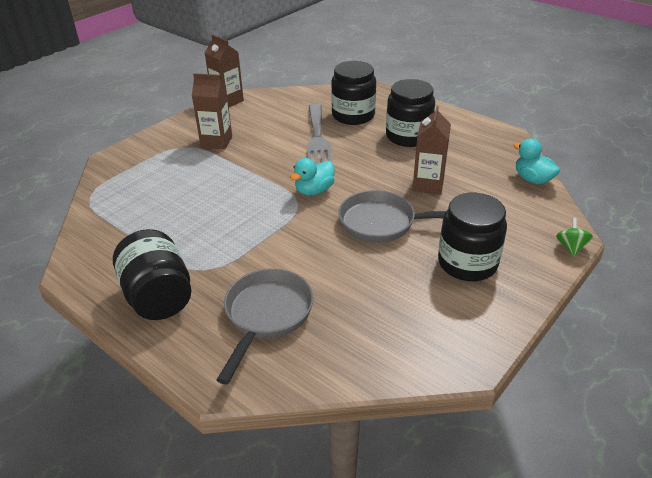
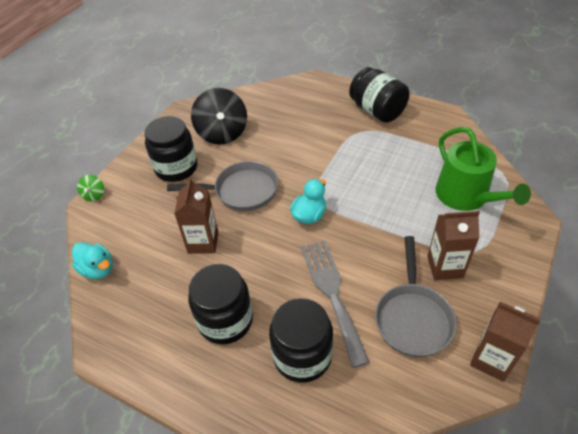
camera: 170 degrees right, 10 degrees up
(149, 183) = (466, 196): none -> green watering can
(266, 316) = (304, 112): grey pan -> grey pan (413, 317)
(401, 303) = (222, 133): none -> black spinning top

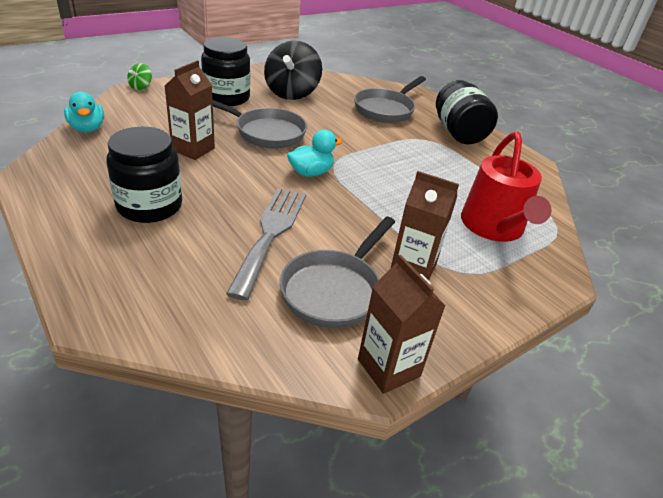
camera: 20 degrees right, 10 degrees down
(302, 355) = (189, 263): black jar -> none
(307, 113) = (386, 109): none -> grey pan
(466, 196) = (494, 227): green watering can -> red watering can

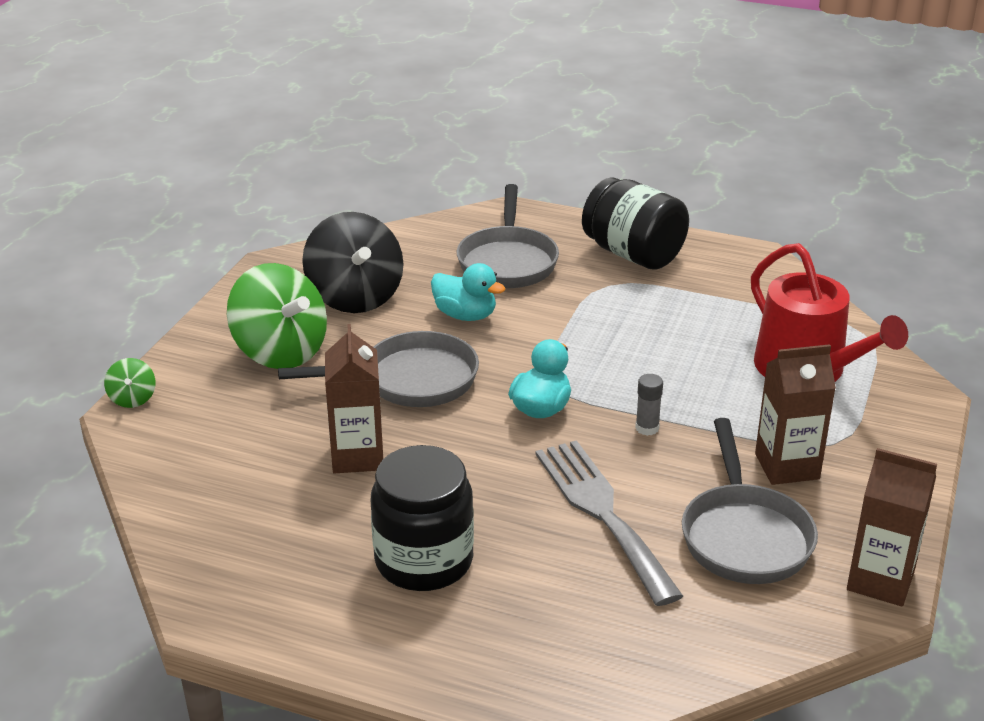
camera: 30 degrees left, 5 degrees down
(87, 128) = (171, 505): turquoise duck -> turquoise duck (465, 315)
(227, 97) = (280, 352): black jar -> green spinning top
(355, 208) = (647, 428): none -> grey glue stick

